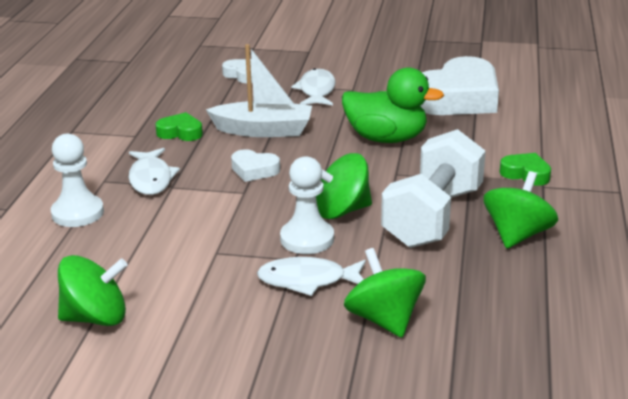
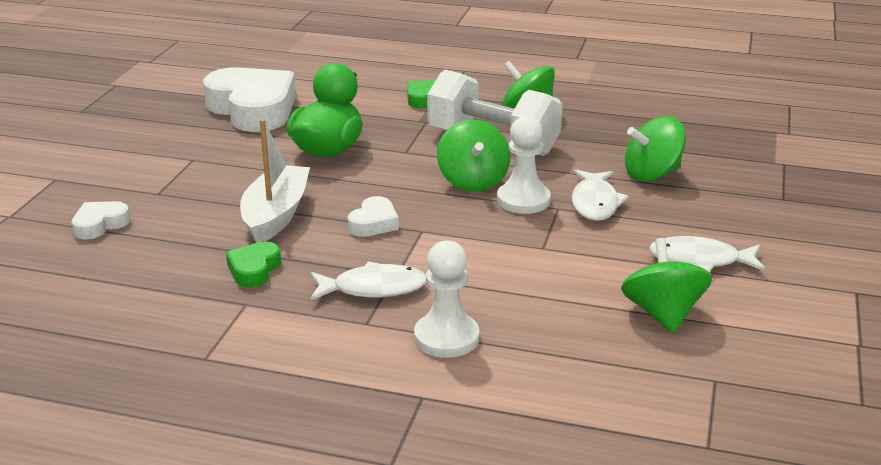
camera: 85 degrees left, 0 degrees up
(316, 90) = (183, 179): white fish -> white fish (700, 260)

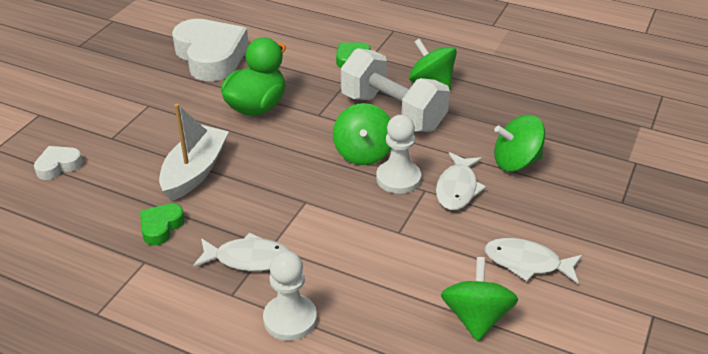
camera: 10 degrees right, 10 degrees up
(374, 223) = (269, 189): white heart -> none

